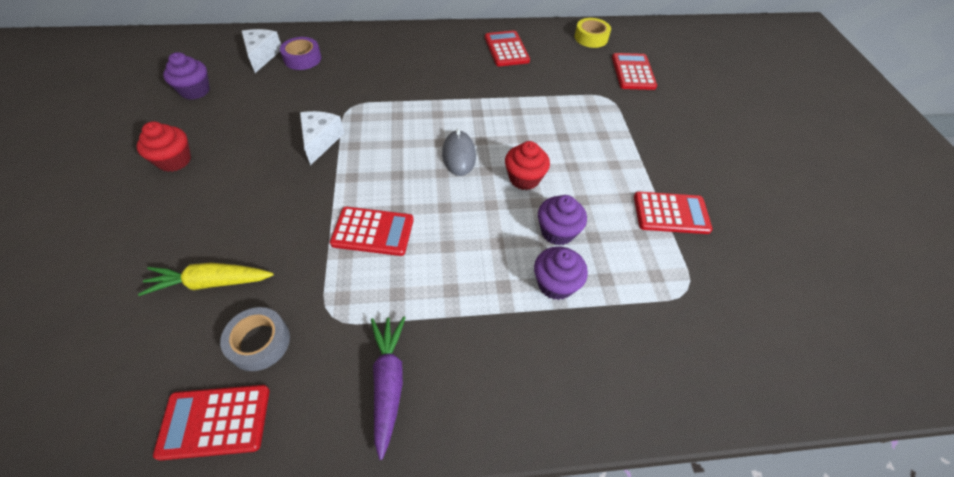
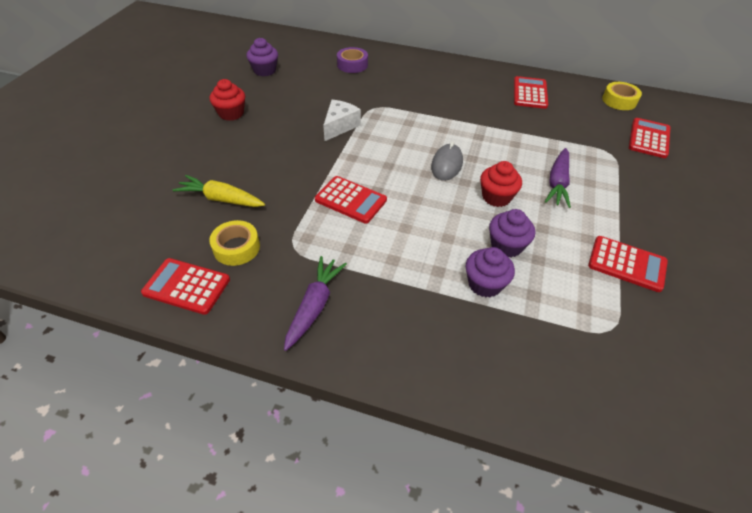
camera: 25 degrees right, 5 degrees down
(259, 342) = (236, 248): grey tape -> yellow tape
(262, 55) = (323, 56): white cheese -> none
(574, 144) = (557, 183): none -> purple carrot

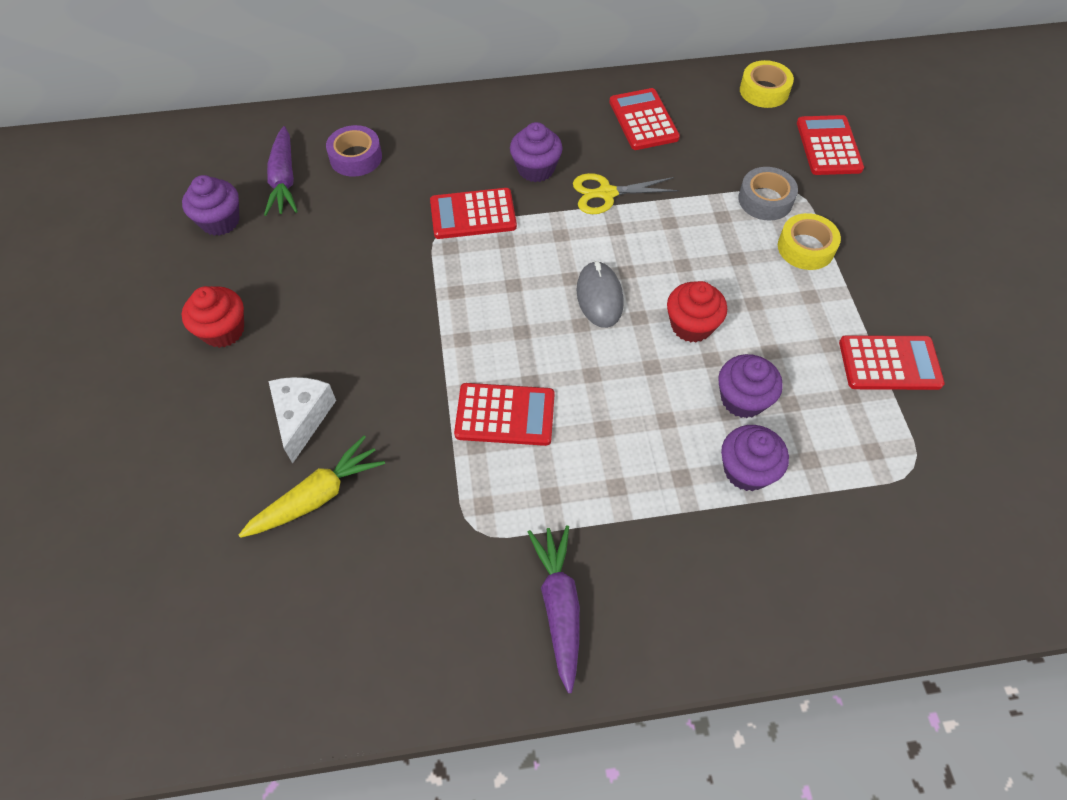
camera: 25 degrees left, 10 degrees up
(186, 286) = (368, 663): red calculator -> red calculator (473, 214)
(221, 199) = (317, 496): yellow carrot -> yellow carrot turned 150 degrees clockwise
(236, 248) = (396, 567): yellow tape -> yellow tape (805, 248)
(340, 126) = (410, 287): white cheese -> white cheese (302, 417)
(449, 97) = (536, 169): none -> purple cupcake
(484, 119) = (606, 194): none -> yellow scissors
(557, 183) = (754, 269): purple carrot -> purple carrot (284, 180)
(587, 152) = (765, 200): none -> grey tape

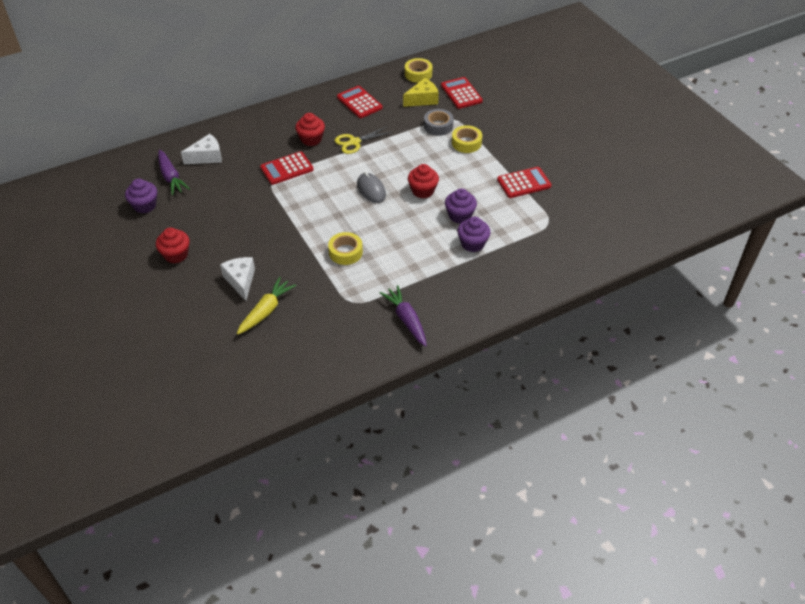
camera: 20 degrees left, 10 degrees down
(356, 157) = (207, 157): purple tape -> white cheese
(505, 415) = (345, 252): red calculator -> yellow tape
(536, 169) = (311, 139): purple cupcake -> red cupcake
(755, 141) = (423, 99): none -> yellow cheese

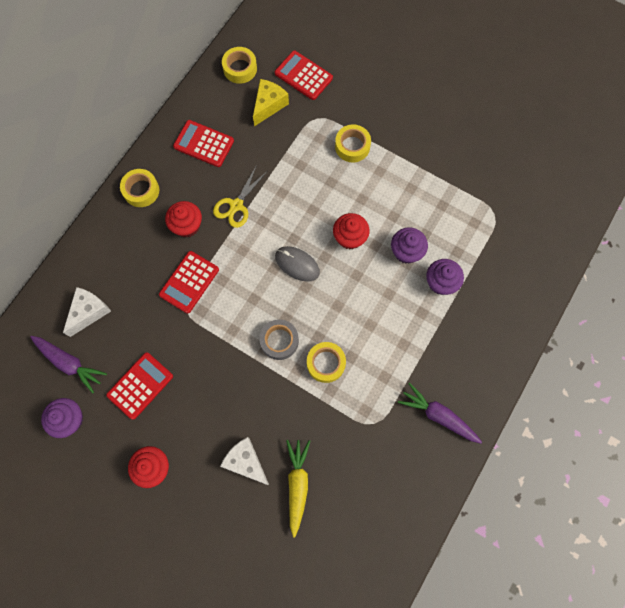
camera: 30 degrees left, 25 degrees up
(296, 110) = (141, 190): none -> yellow tape
(438, 126) = (309, 136): grey tape -> grey tape (279, 341)
(524, 183) = (441, 173): red calculator -> red calculator (140, 385)

